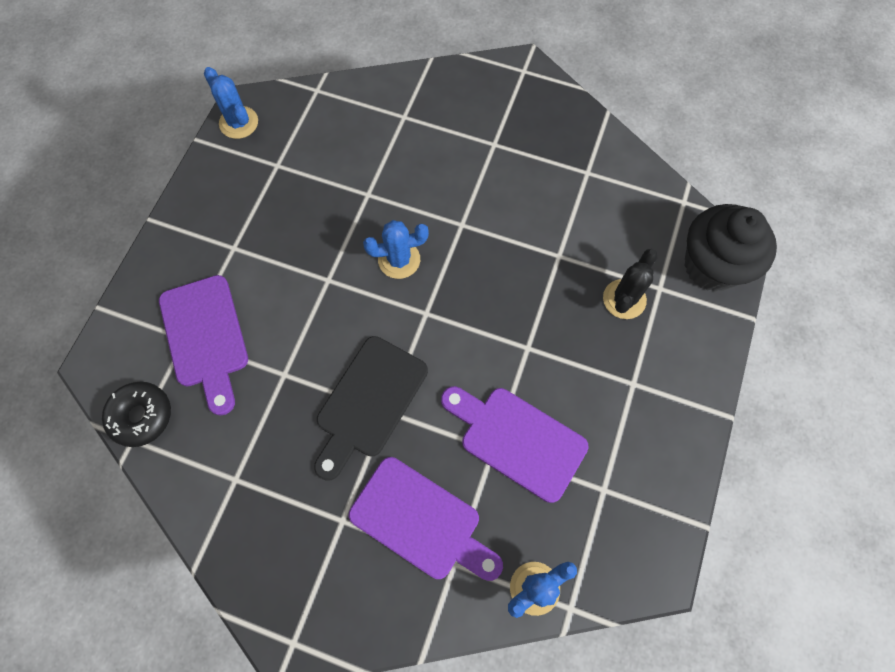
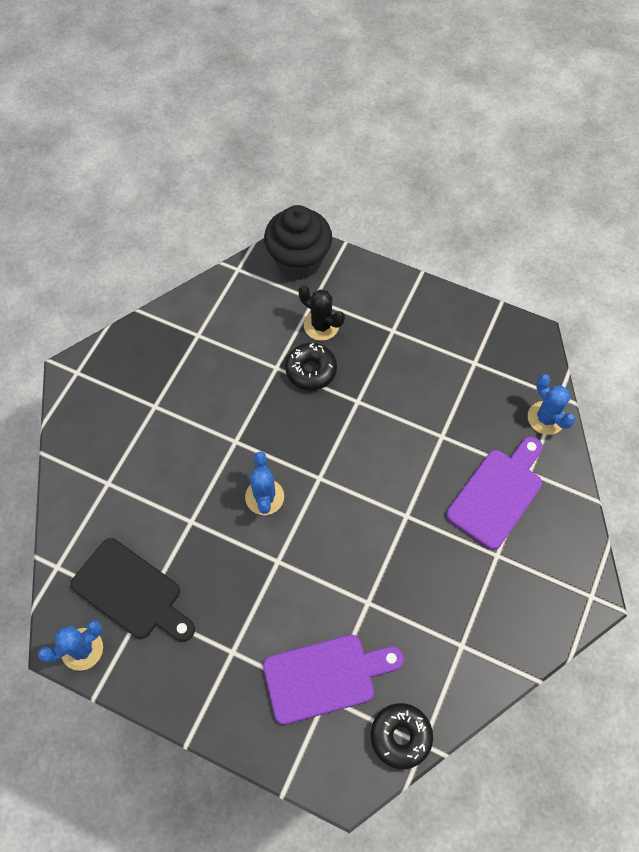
camera: 85 degrees left, 5 degrees down
(369, 402) = (397, 529): black cutting board -> black cutting board (131, 592)
(517, 440) = (434, 417): purple cutting board -> none
(561, 293) = (311, 370): none -> black donut

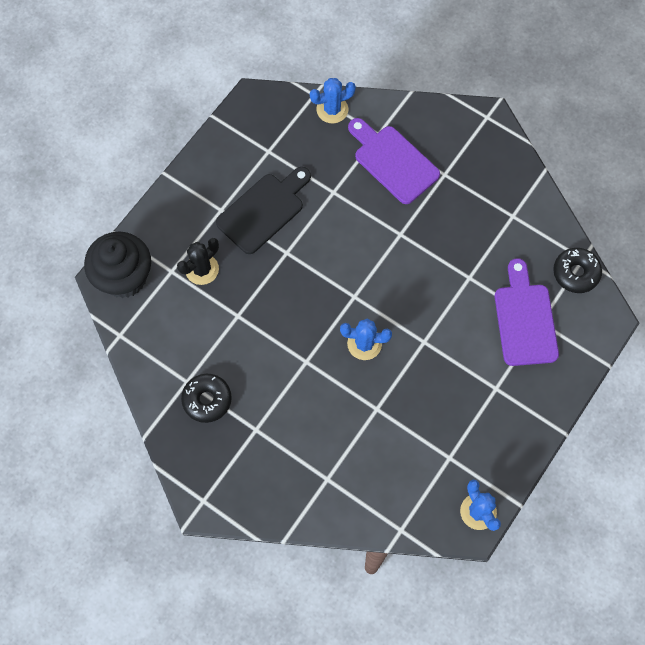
camera: 80 degrees left, 5 degrees up
(131, 592) = (433, 466): black cutting board -> black cutting board (263, 210)
(311, 370) = (247, 286): black donut -> black donut (207, 400)

